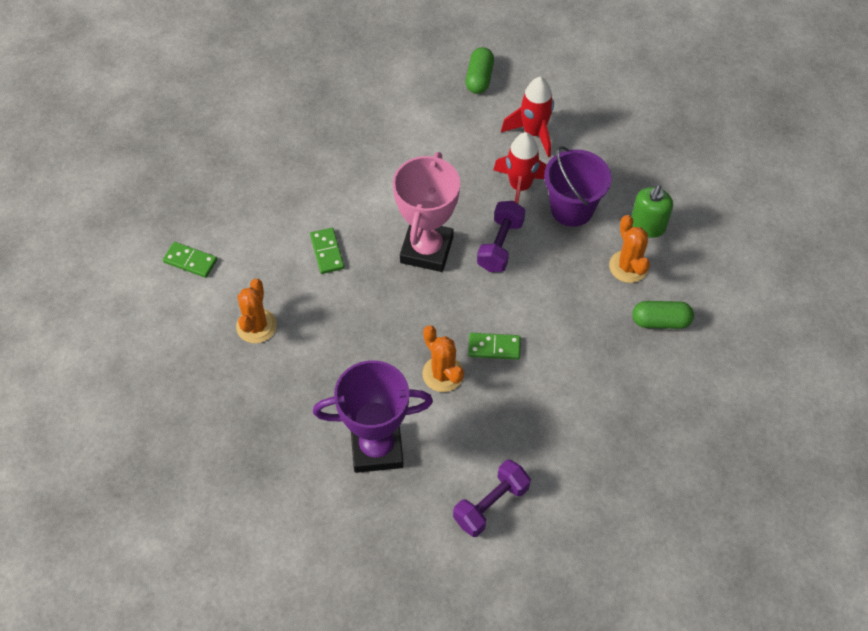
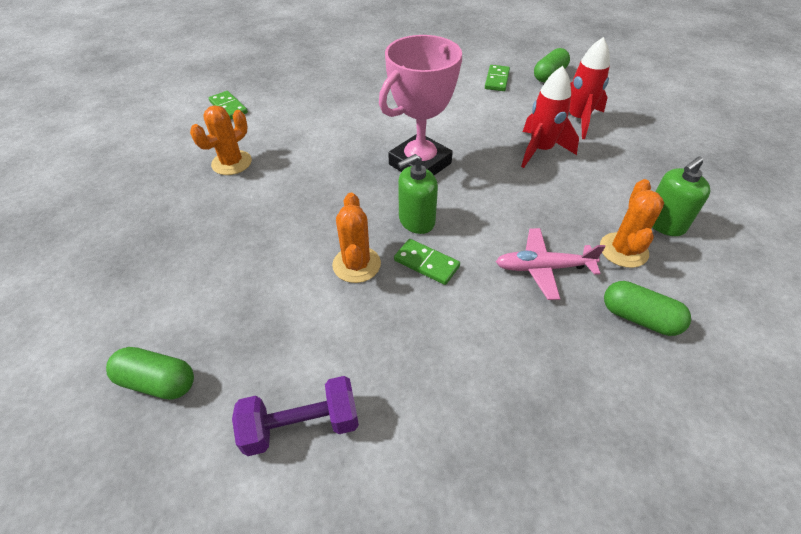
camera: 30 degrees right, 10 degrees down
(327, 252) = (334, 136): green domino -> green domino (497, 80)
(373, 529) = (158, 381): none -> green capsule
(377, 448) = (236, 301): purple trophy -> none
(462, 311) = (416, 221): none -> green soap dispenser
(500, 245) = (492, 184): purple dumbbell -> none
(572, 209) = (584, 182): purple bucket -> none
(580, 310) = (543, 268): none -> pink plane

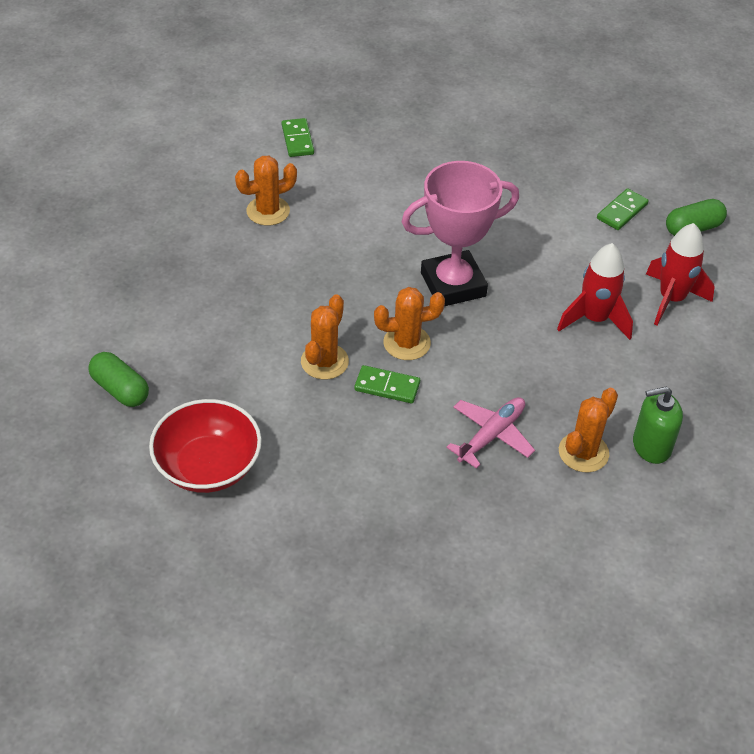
camera: 25 degrees right, 0 degrees up
(301, 426) = (208, 466): purple dumbbell -> red bowl
(416, 221) = (407, 343): green soap dispenser -> orange cactus
(426, 263) = (387, 386): green domino -> green domino turned 45 degrees counterclockwise
(543, 268) = (491, 435): pink plane -> pink plane turned 105 degrees clockwise
(639, 318) = (540, 512): green capsule -> none

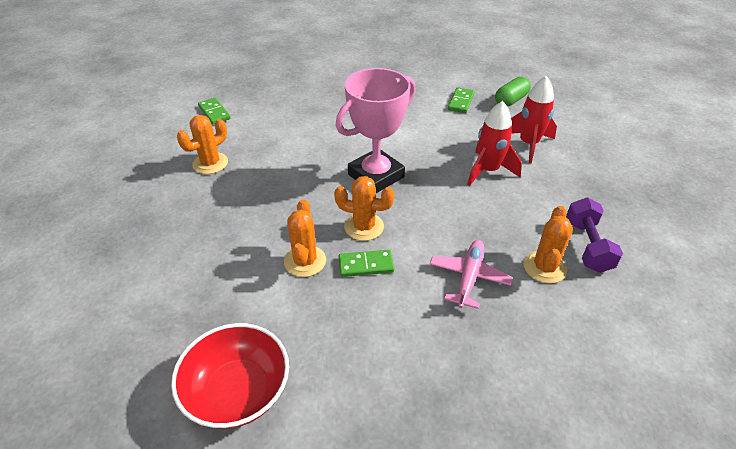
camera: 20 degrees left, 5 degrees down
(120, 389) = (125, 345): green capsule -> none
(407, 343) = (364, 227): orange cactus -> orange cactus turned 45 degrees clockwise
(651, 446) = (587, 246): green soap dispenser -> purple dumbbell

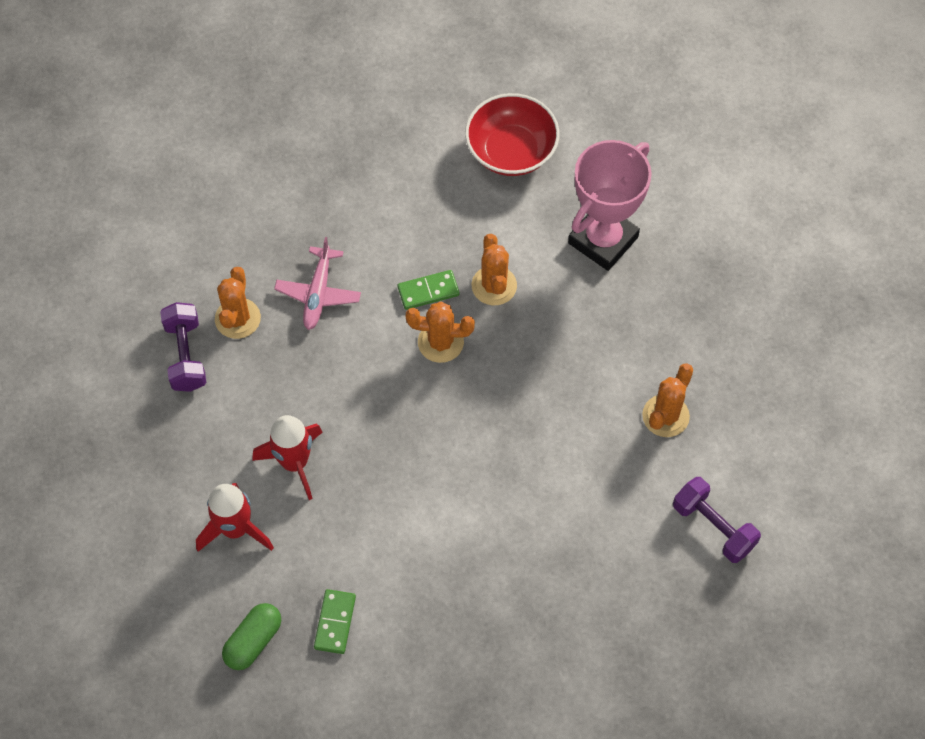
camera: 170 degrees right, 20 degrees up
(214, 112) = (713, 526): green domino -> purple dumbbell
(376, 176) = (441, 428): pink trophy -> pink trophy (603, 240)

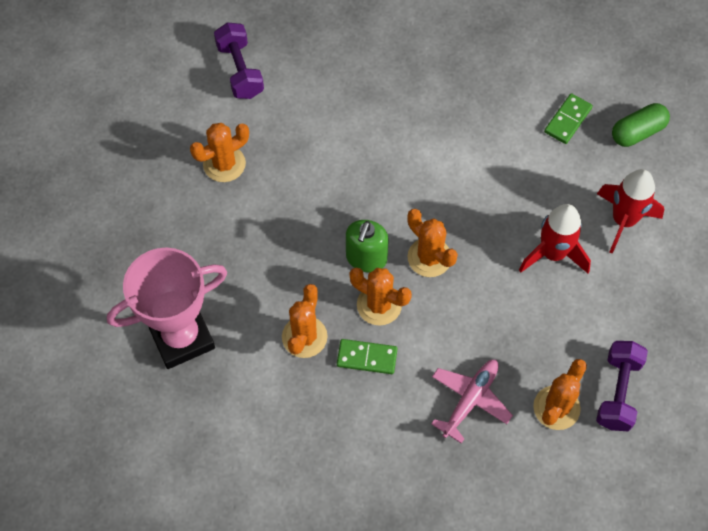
camera: 155 degrees left, 0 degrees up
(414, 407) = (429, 257): none -> orange cactus
(475, 381) = (366, 258): none -> green soap dispenser
(511, 151) = (213, 469): red bowl -> none

